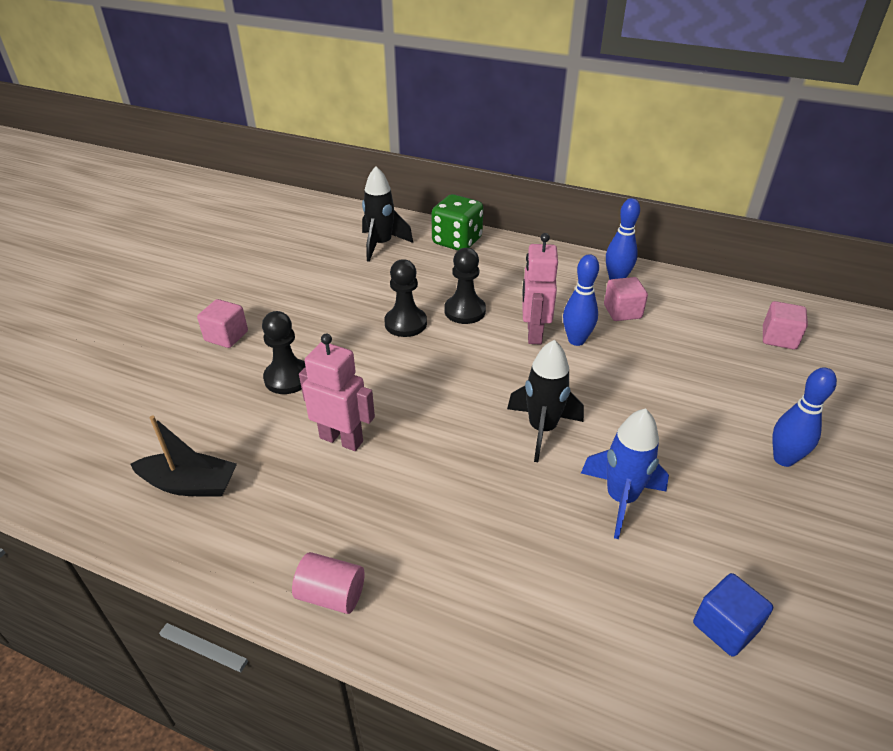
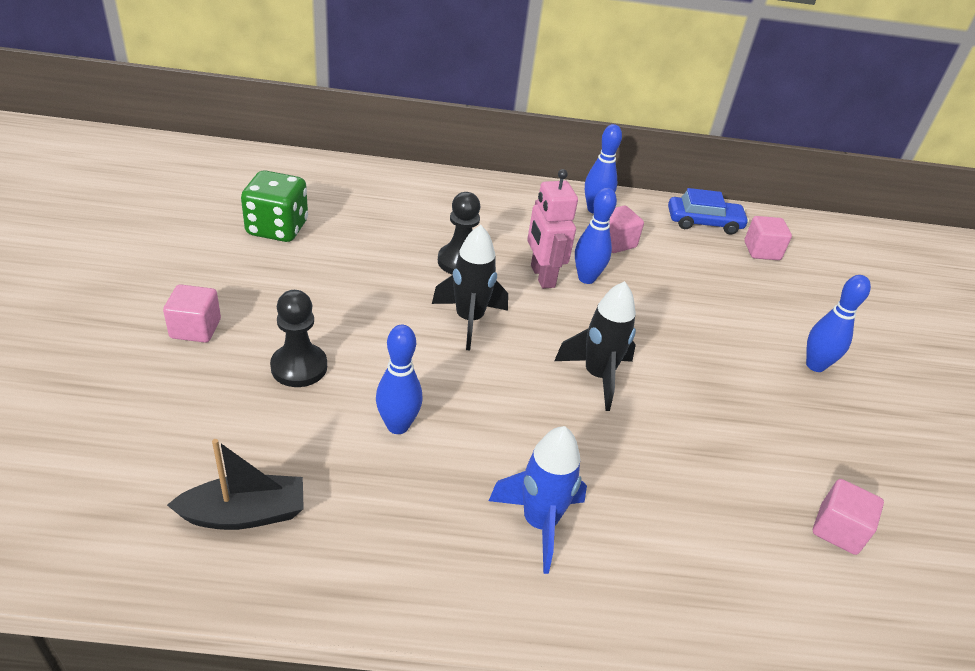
camera: 25 degrees left, 0 degrees up
(331, 595) = (472, 596): pink cylinder -> none
(341, 439) = (398, 426): pink robot -> blue bowling pin
(381, 245) = (330, 196): black rocket -> black rocket (469, 320)
(405, 323) = (403, 284): black pawn -> none
(457, 241) = (413, 184): green dice -> green dice (277, 228)
(621, 499) = (700, 431): blue rocket -> blue rocket (539, 523)
(725, 627) = (838, 530): blue cube -> pink cube
(727, 303) = (704, 222): none -> blue car

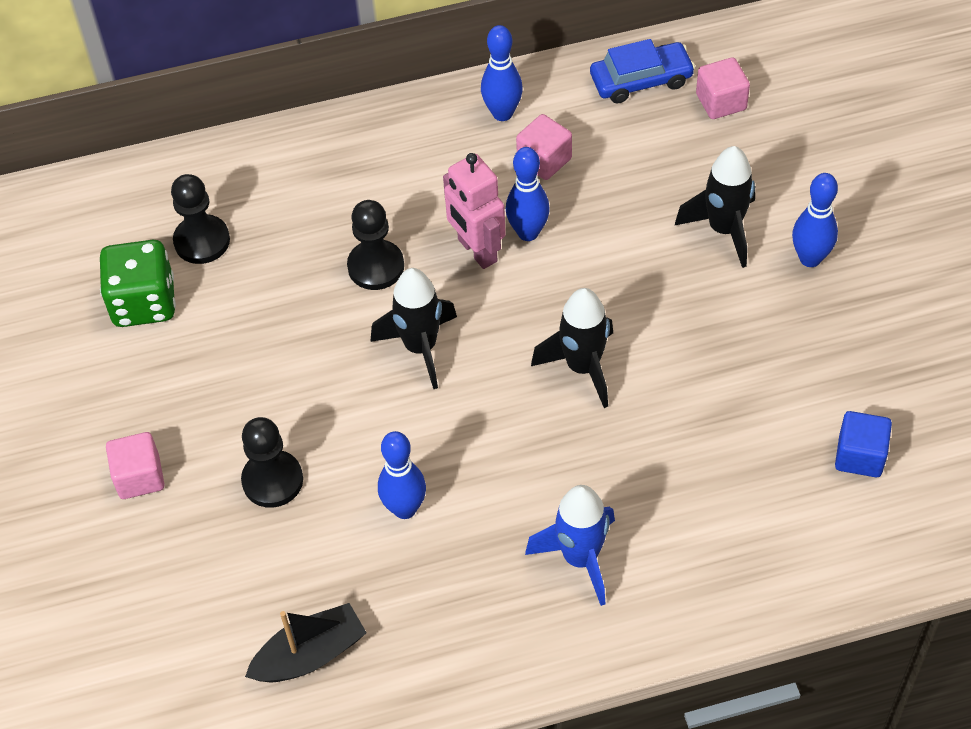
camera: 10 degrees left, 15 degrees up
(342, 209) = (202, 241): none -> black pawn
(745, 324) = (724, 229): none -> black rocket
(838, 530) = (860, 456): pink cube -> blue cube

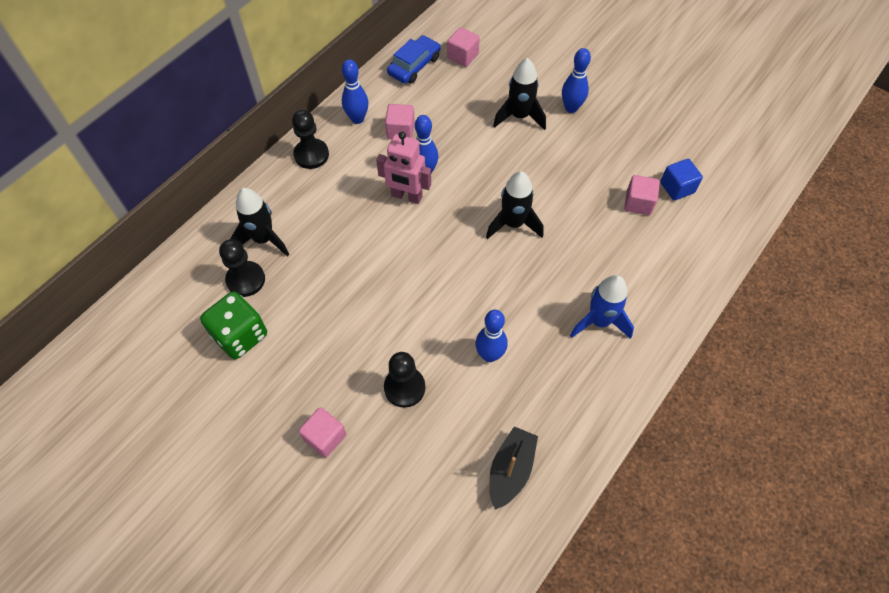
camera: 40 degrees left, 5 degrees up
(376, 267) = (359, 236): black pawn -> black pawn (311, 155)
(420, 347) = (421, 264): black rocket -> black rocket (263, 239)
(782, 443) = (638, 203): none -> pink cube

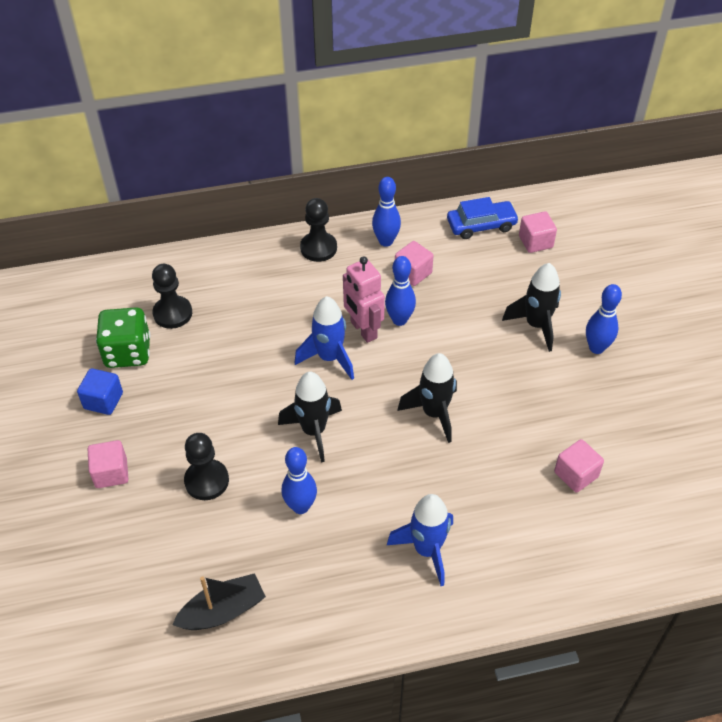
camera: 40 degrees right, 10 degrees down
(263, 239) = (216, 291): black rocket -> black rocket (314, 431)
(402, 233) = (329, 358): none -> blue rocket
(677, 187) = (632, 487): blue cube -> blue cube (103, 401)

